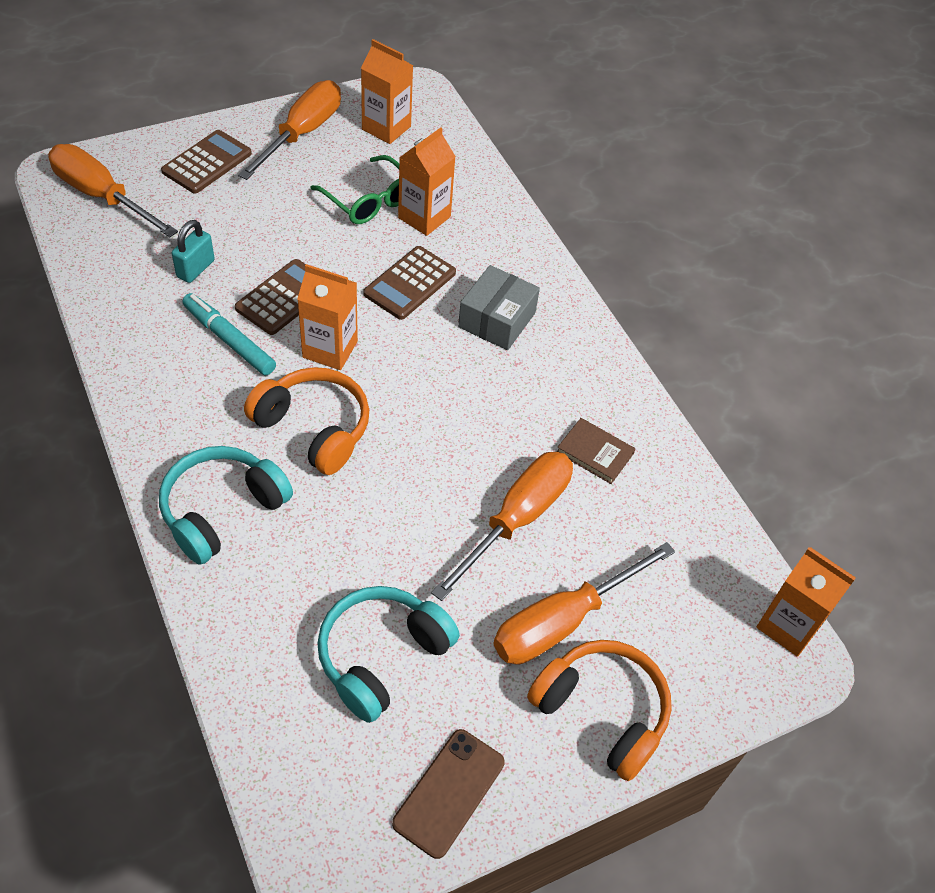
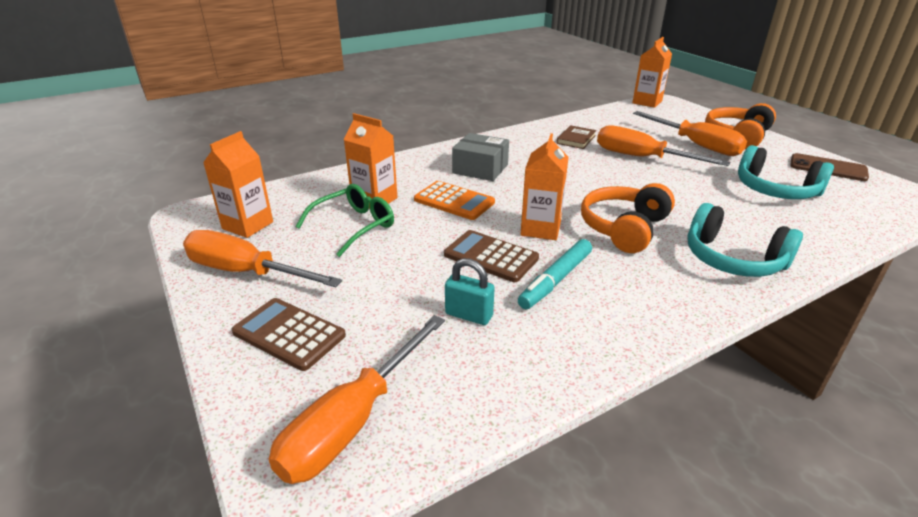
camera: 90 degrees left, 20 degrees down
(410, 283) = (454, 201): brown calculator -> orange calculator

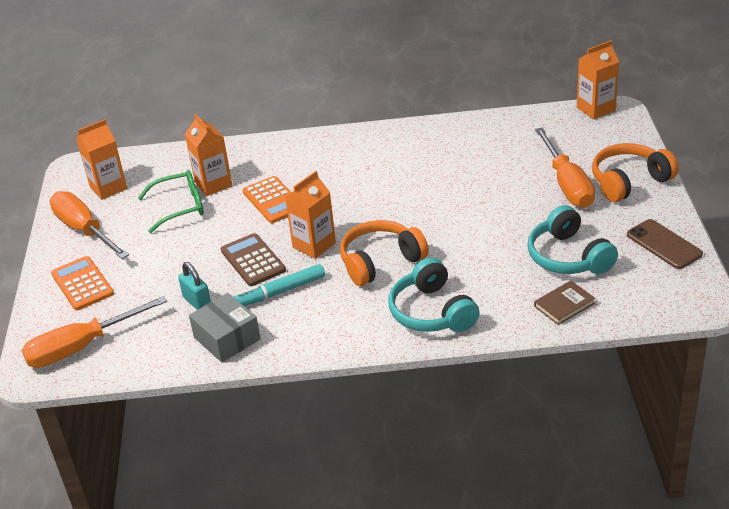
camera: 30 degrees right, 5 degrees up
(289, 334) = (82, 284): brown calculator -> orange calculator
(480, 169) = (327, 169): grey box -> grey box (227, 338)
(576, 139) = (453, 150): brown book -> brown book (564, 305)
(641, 158) = (489, 188): orange screwdriver -> none

